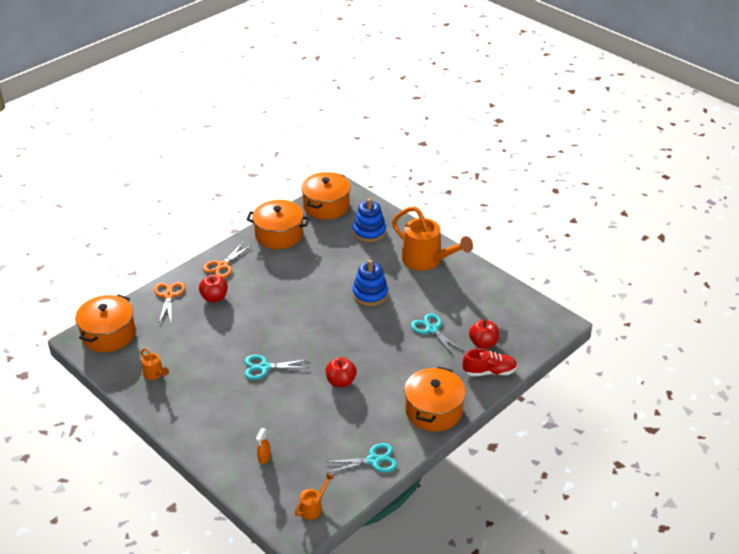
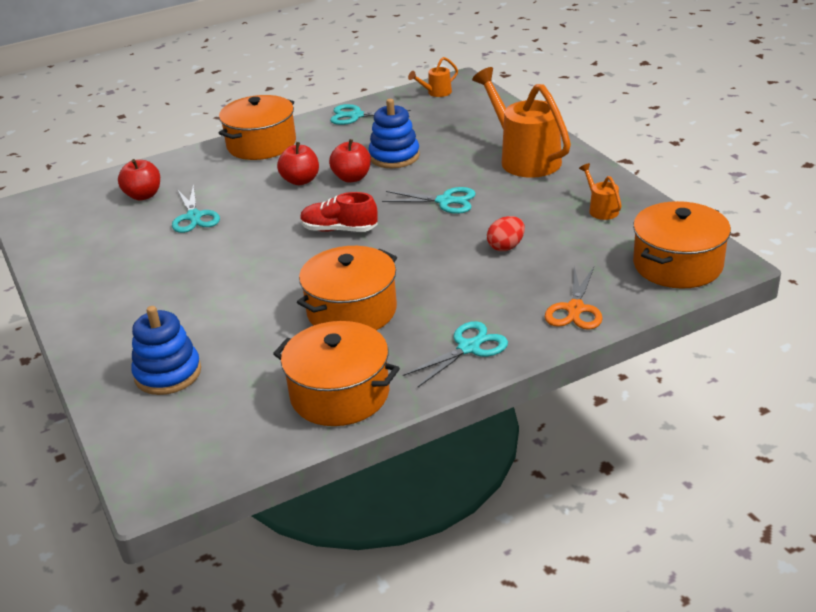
camera: 160 degrees left, 5 degrees down
(214, 297) = (496, 296): red apple -> red apple (300, 180)
(214, 333) = (506, 247): none -> red egg
(222, 266) = (468, 348): orange scissors -> turquoise scissors
(264, 458) = (474, 126): orange spray bottle -> none
(326, 206) = (210, 446): orange pot -> orange pot (352, 311)
(370, 294) = (244, 270): blue stacking toy -> blue stacking toy (394, 156)
(426, 260) = (115, 308): orange watering can -> orange watering can (525, 158)
(489, 372) = (166, 169): red shoe -> red shoe (339, 229)

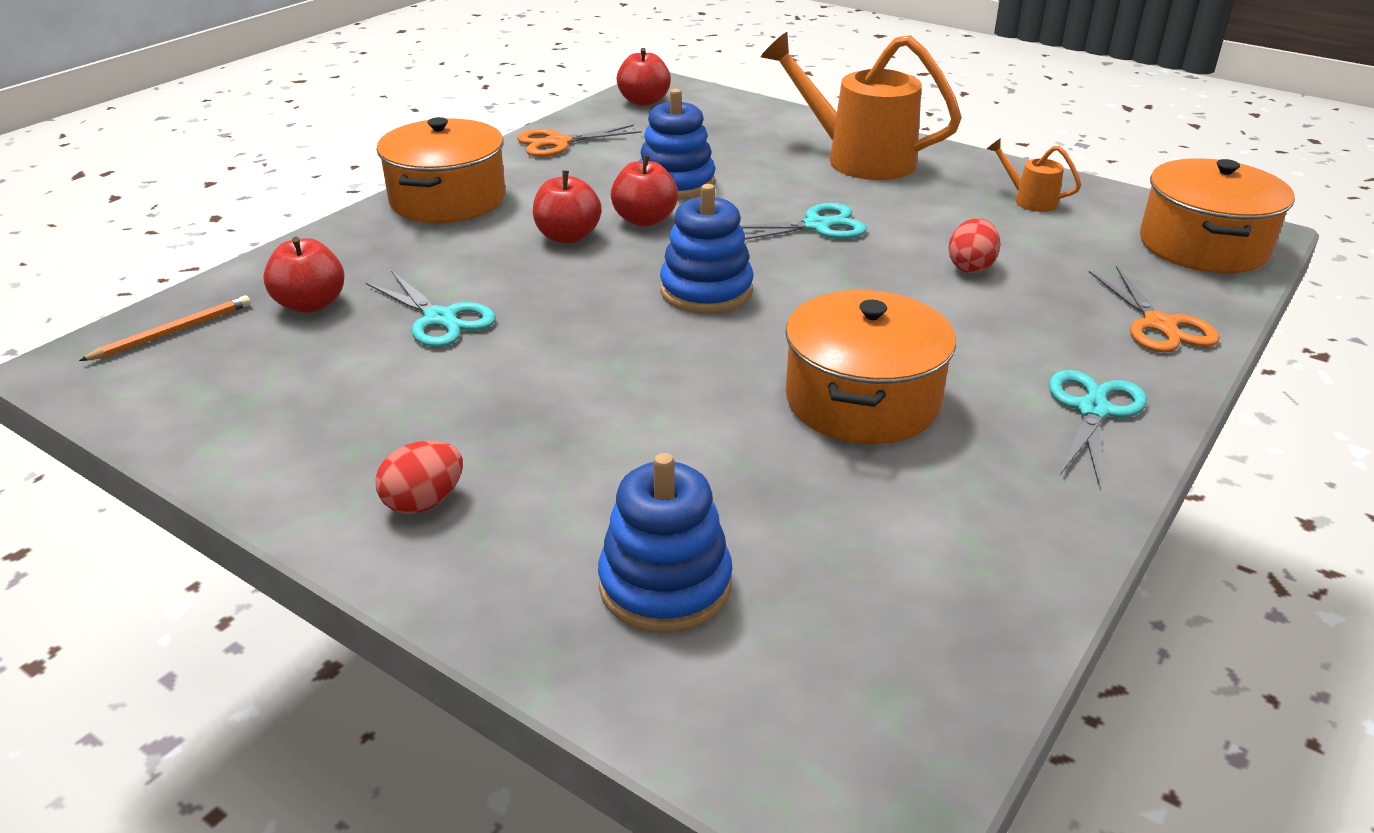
camera: 30 degrees left, 0 degrees up
(74, 198) = (173, 332): none -> orange pencil
(106, 308) = (424, 502): none -> red egg
(339, 229) = (706, 291): red shoe -> blue stacking toy
(340, 394) = (996, 532): orange pot -> none
(356, 116) = (558, 143): turquoise scissors -> orange scissors
(436, 93) = (644, 101): orange watering can -> red apple

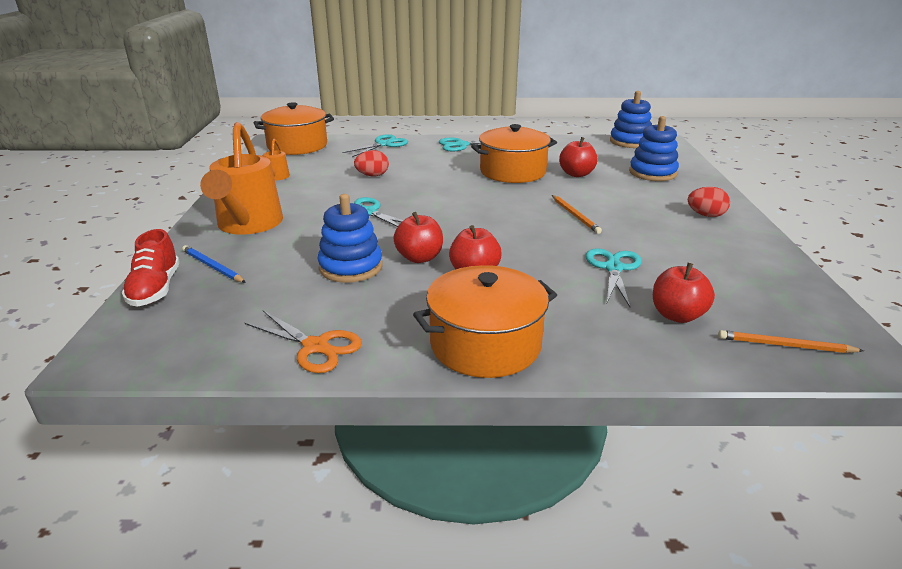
camera: 125 degrees left, 5 degrees down
(606, 369) = (575, 215): none -> orange pencil
(644, 101) = (164, 346): red apple -> red apple (576, 174)
(706, 291) = (477, 217): blue stacking toy -> blue stacking toy (630, 142)
(750, 107) = (155, 289): none -> red shoe
(766, 130) = (212, 267): none -> blue pencil
(1159, 325) = (384, 144): orange scissors -> turquoise scissors

